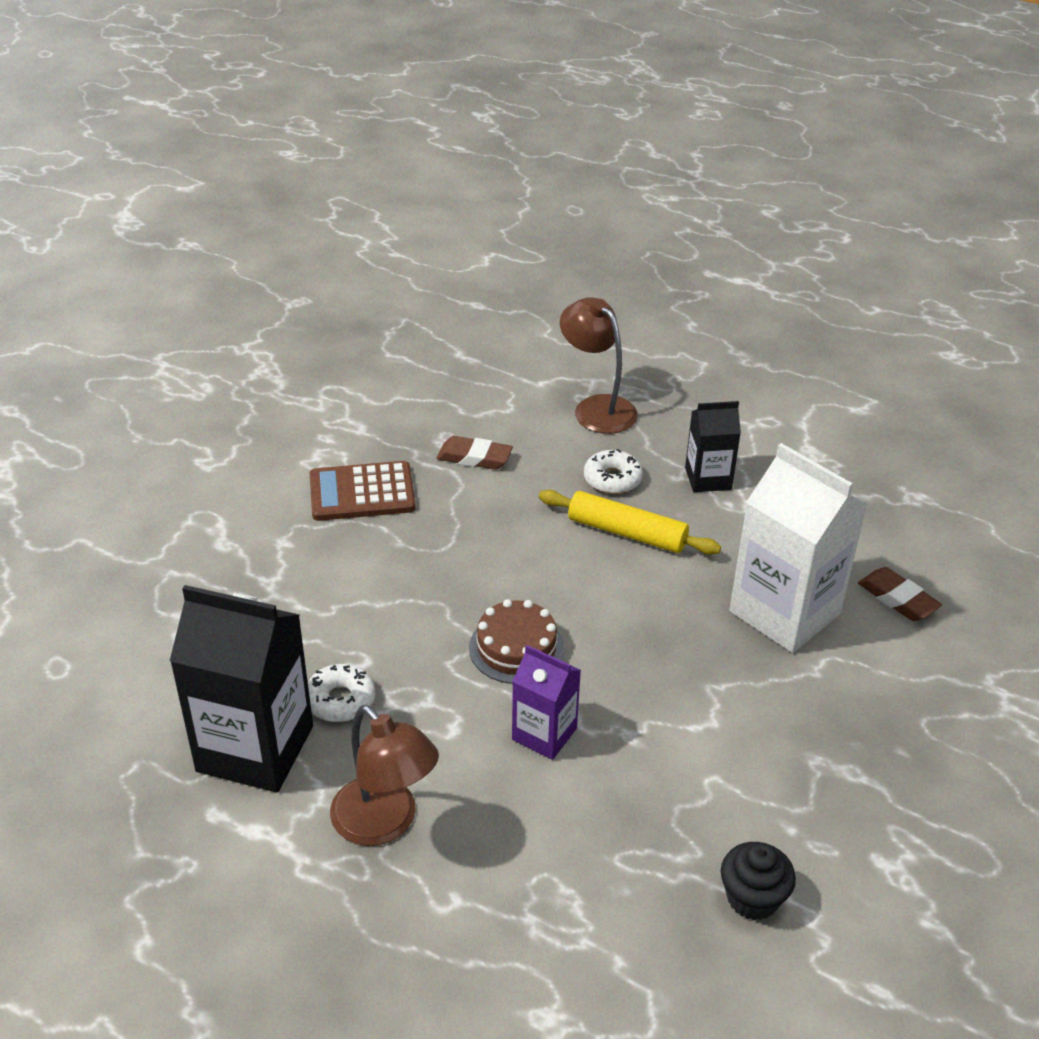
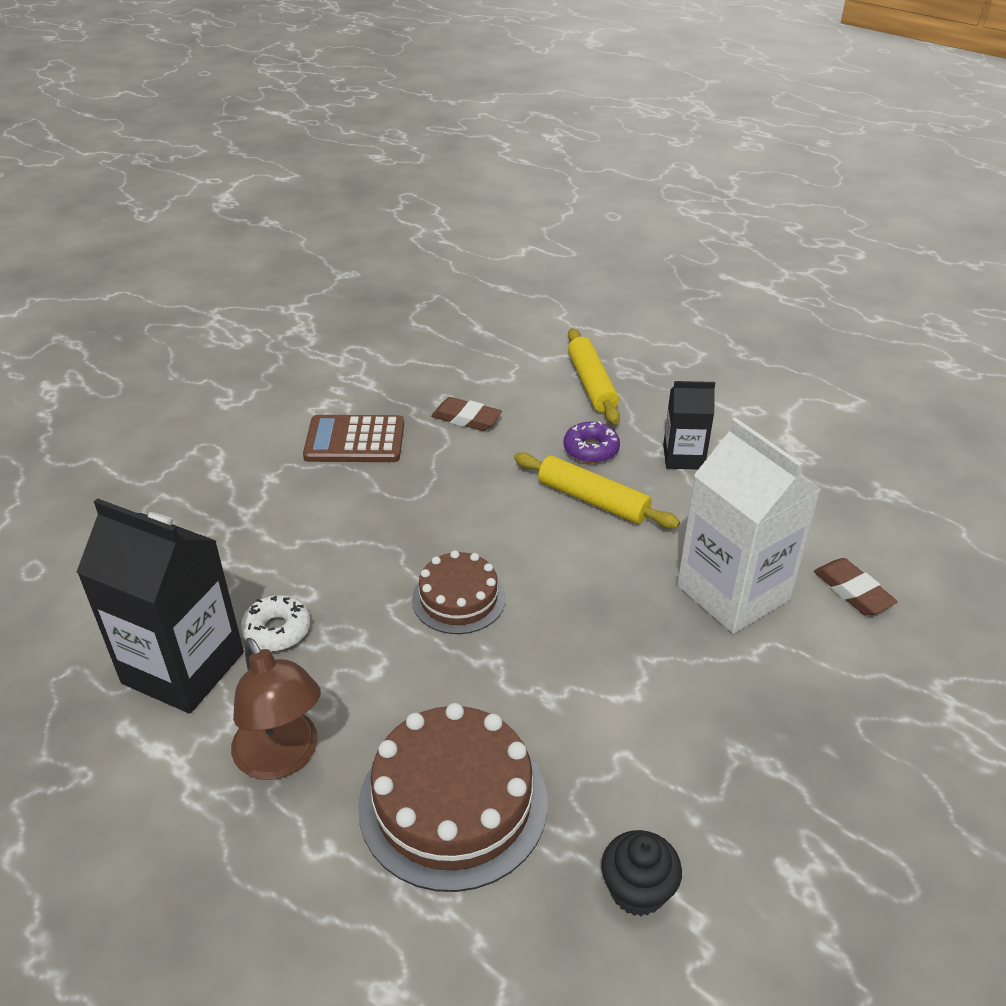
camera: 10 degrees right, 0 degrees up
(544, 734) = (463, 687): purple carton -> none
(563, 843) = (453, 802): none -> brown cake
(597, 408) = (592, 384): brown lamp -> yellow rolling pin
(612, 479) = (591, 449): white donut -> purple donut

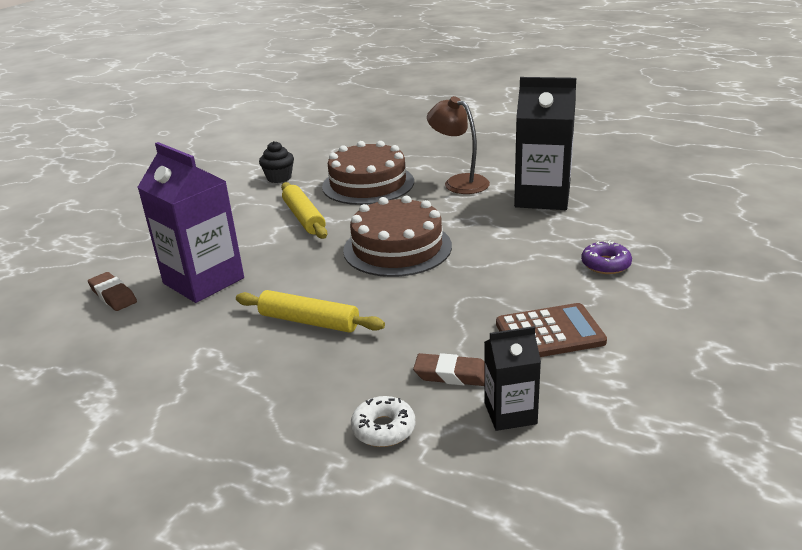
camera: 170 degrees right, 10 degrees down
(277, 630) = (503, 217): white donut -> white donut (383, 429)
(458, 598) = (397, 248): brown cake -> brown cake, size x1.68
(591, 449) = (314, 365): purple donut -> purple donut (605, 264)
(592, 384) = (319, 447): yellow rolling pin -> yellow rolling pin (304, 218)
(683, 457) = (220, 374): black carton -> black carton (510, 413)
(733, 592) = (203, 281): white carton -> purple carton

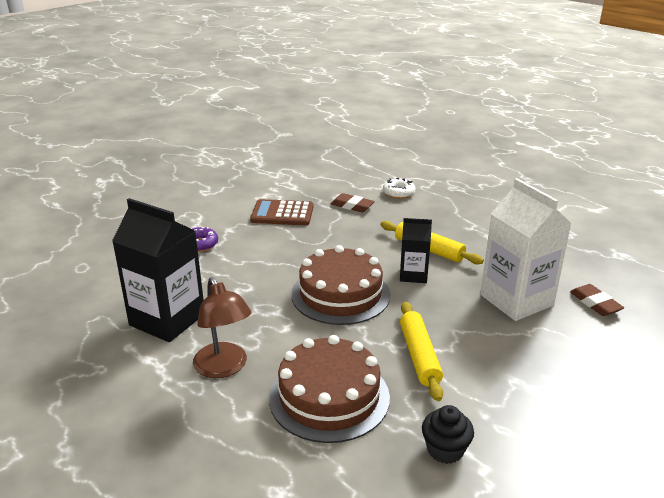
camera: 165 degrees left, 0 degrees up
(203, 281) = (516, 300): purple carton -> white carton
(510, 413) = (334, 188): black carton -> black carton (413, 275)

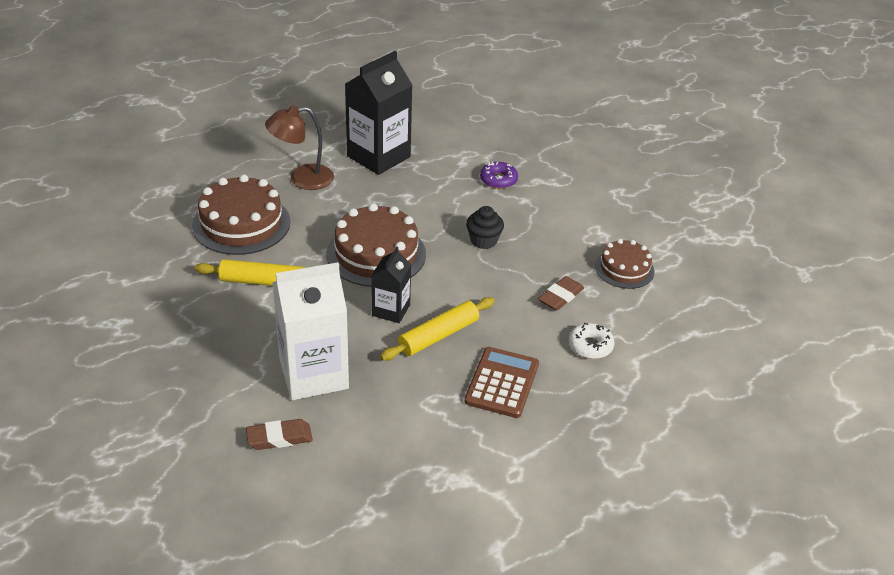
camera: 100 degrees right, 10 degrees up
(282, 214) = (552, 240): brown calculator -> brown calculator (502, 383)
(306, 185) = (624, 269): none -> brown cake
(445, 450) = (154, 268): black cupcake -> black cupcake (483, 241)

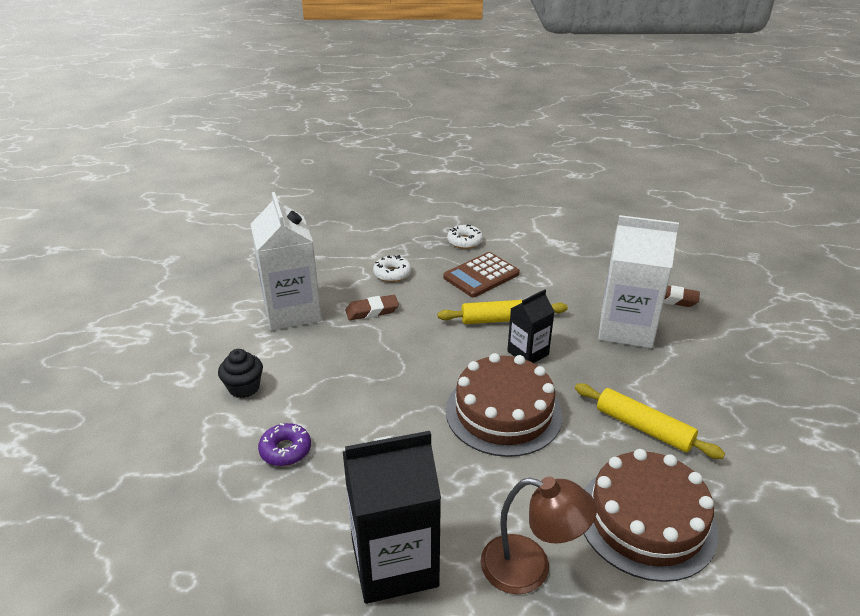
camera: 145 degrees left, 5 degrees down
(483, 241) = (382, 383): black cupcake -> black cupcake (244, 387)
(565, 429) = (465, 241): none -> white donut
(624, 269) = (292, 311): brown cake -> white carton

